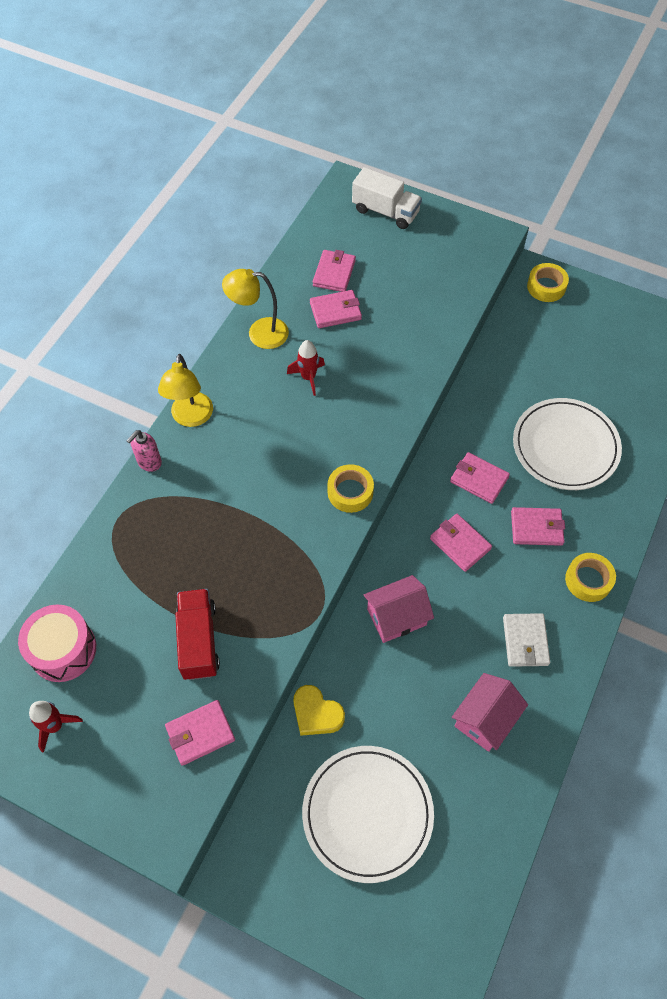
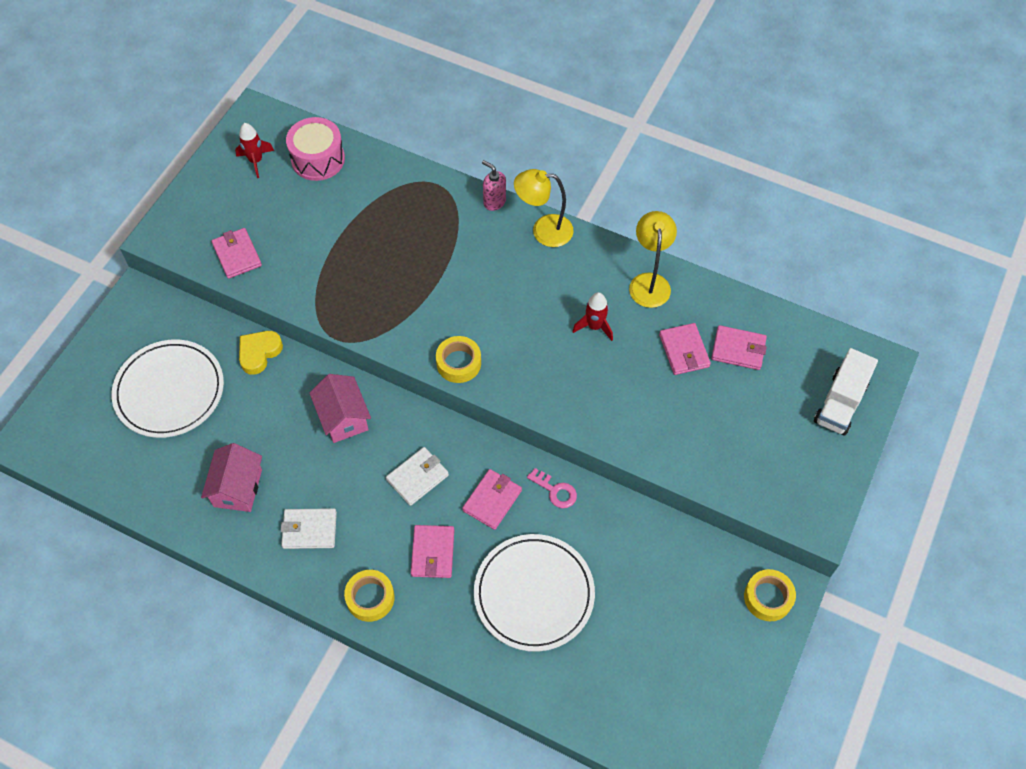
camera: 90 degrees right, 0 degrees up
(199, 641) = (317, 249): red truck -> none
(460, 544) = (417, 477): pink wallet -> white wallet
(465, 429) = (555, 491): none -> pink key
(485, 719) = (238, 488): pink house -> pink house turned 60 degrees clockwise

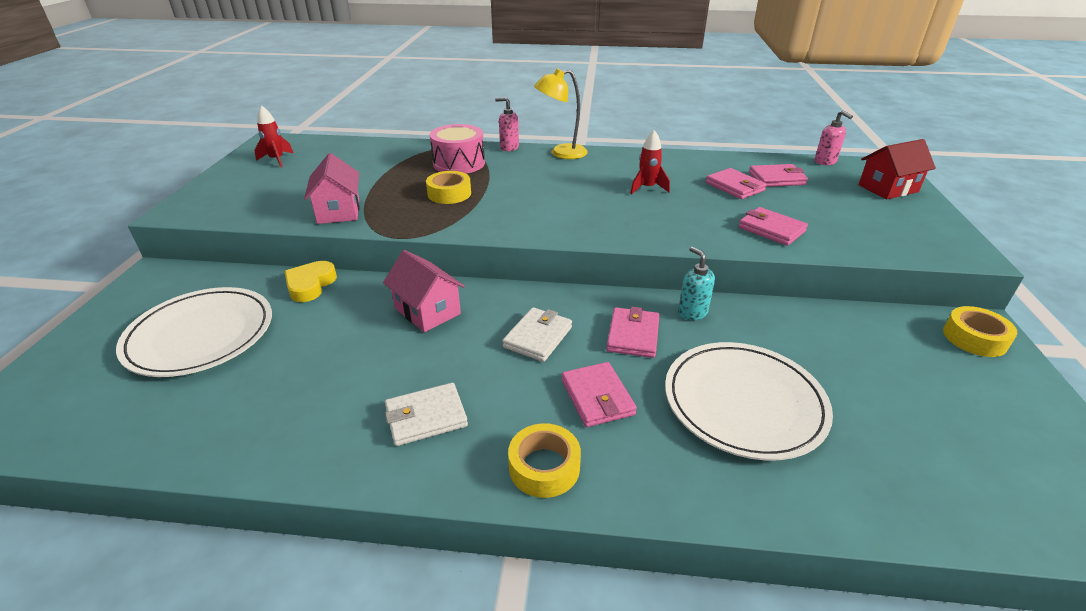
camera: 20 degrees left, 25 degrees down
(237, 255) = (269, 208): pink wallet -> pink wallet (771, 229)
(238, 488) = (311, 400): pink house -> pink house (339, 211)
(318, 159) = (338, 151): pink drum -> pink drum (459, 163)
(458, 363) = (538, 229): yellow tape -> yellow tape (449, 194)
(555, 491) = (692, 312): pink key -> turquoise soap dispenser
(649, 282) = (670, 161): yellow lamp -> none
(817, 333) = (825, 162): none -> pink soap dispenser
(840, 403) = (888, 188): white truck -> red house

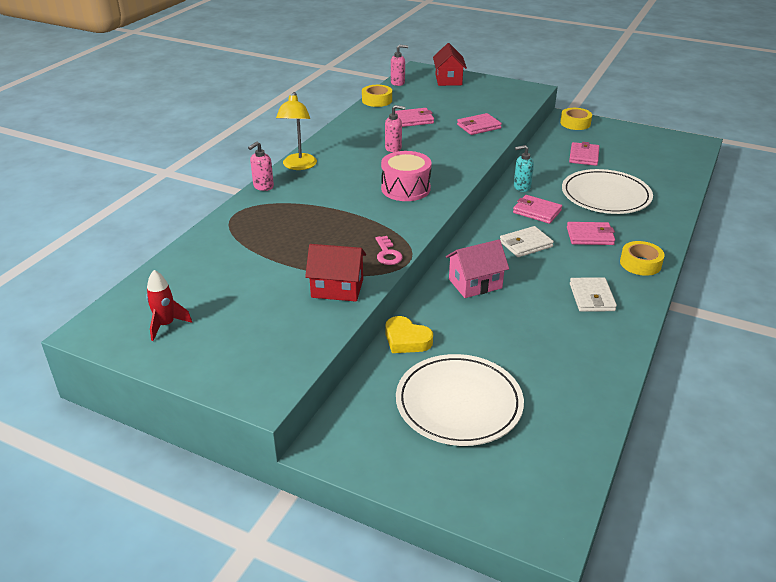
camera: 70 degrees left, 0 degrees up
(339, 211) = (337, 288): pink house -> red house
(409, 224) = (387, 254): none -> pink key
(449, 194) = (342, 229): yellow tape -> yellow tape (377, 100)
(459, 163) = (278, 216): pink drum -> pink drum (405, 188)
(538, 337) = (525, 244): white wallet -> white wallet turned 75 degrees counterclockwise
(647, 188) = (393, 148): red rocket -> pink soap dispenser
(776, 179) = (411, 104): pink wallet -> pink wallet (583, 156)

